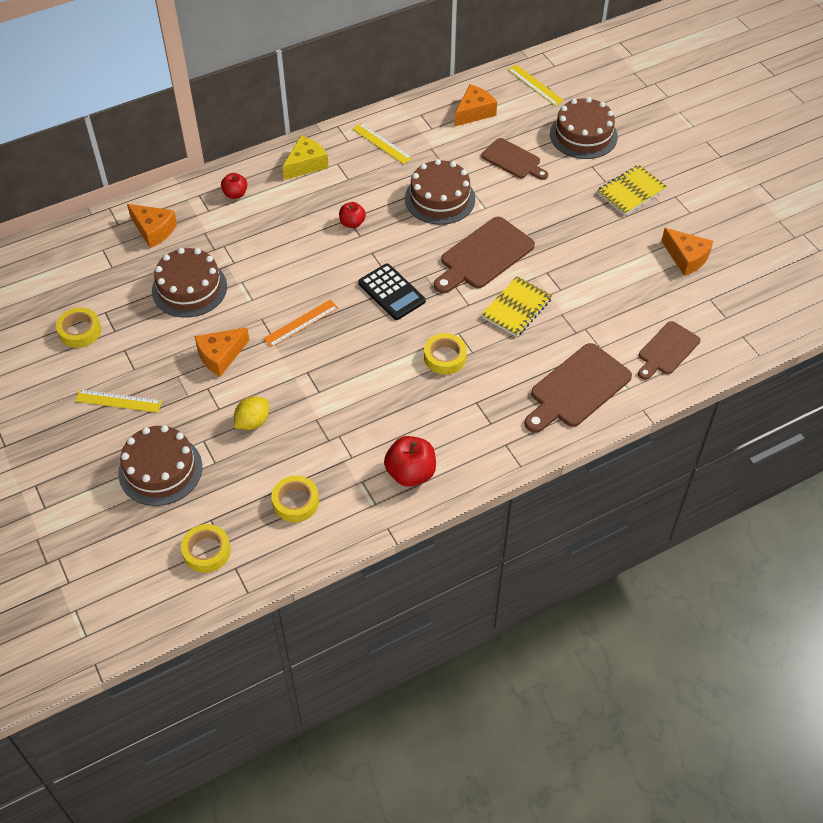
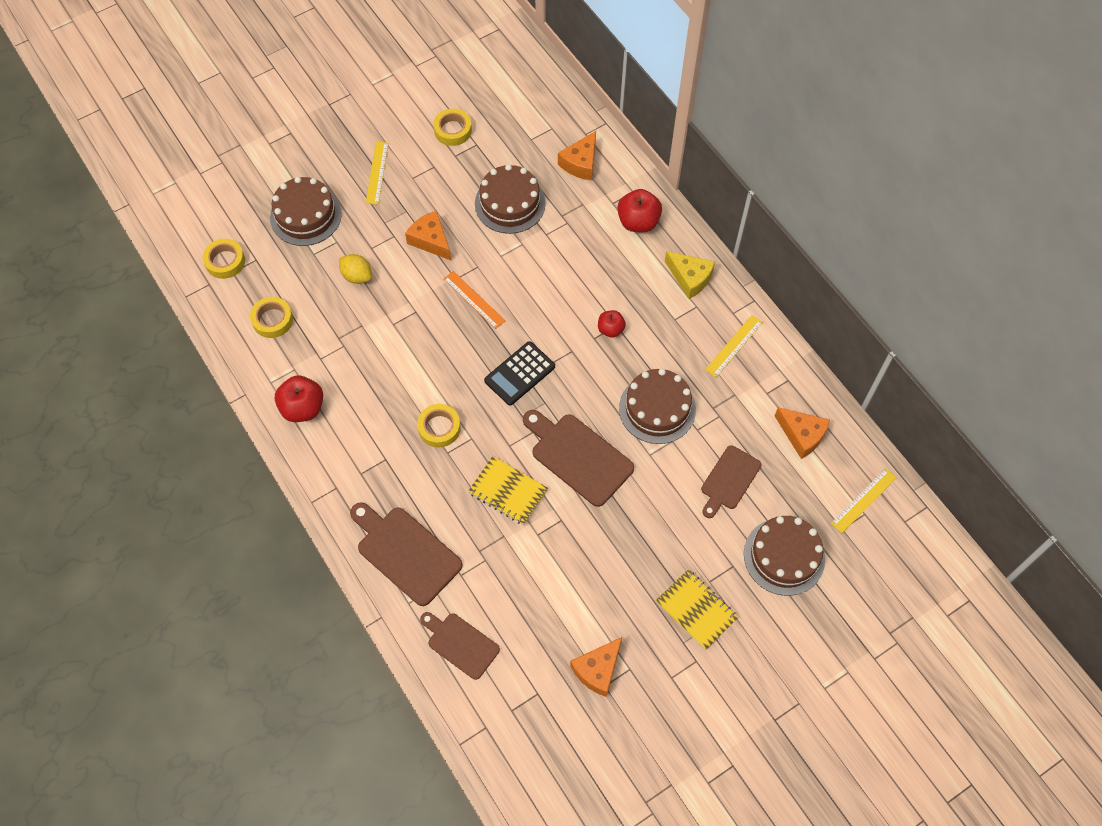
camera: 85 degrees right, 10 degrees up
(235, 194) = (638, 222): red apple -> red apple, size x1.66

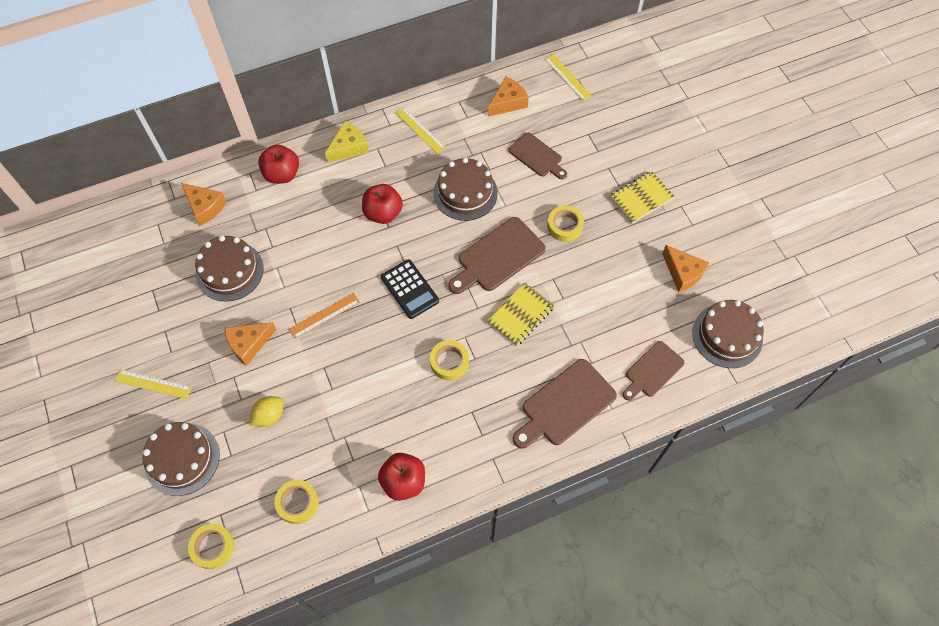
camera: 80 degrees left, 0 degrees up
(453, 130) = (128, 308): yellow tape -> yellow tape (565, 226)
(610, 329) = (383, 213): red apple -> red apple, size x1.66
(784, 556) = (605, 134): brown cake -> brown cake (727, 336)

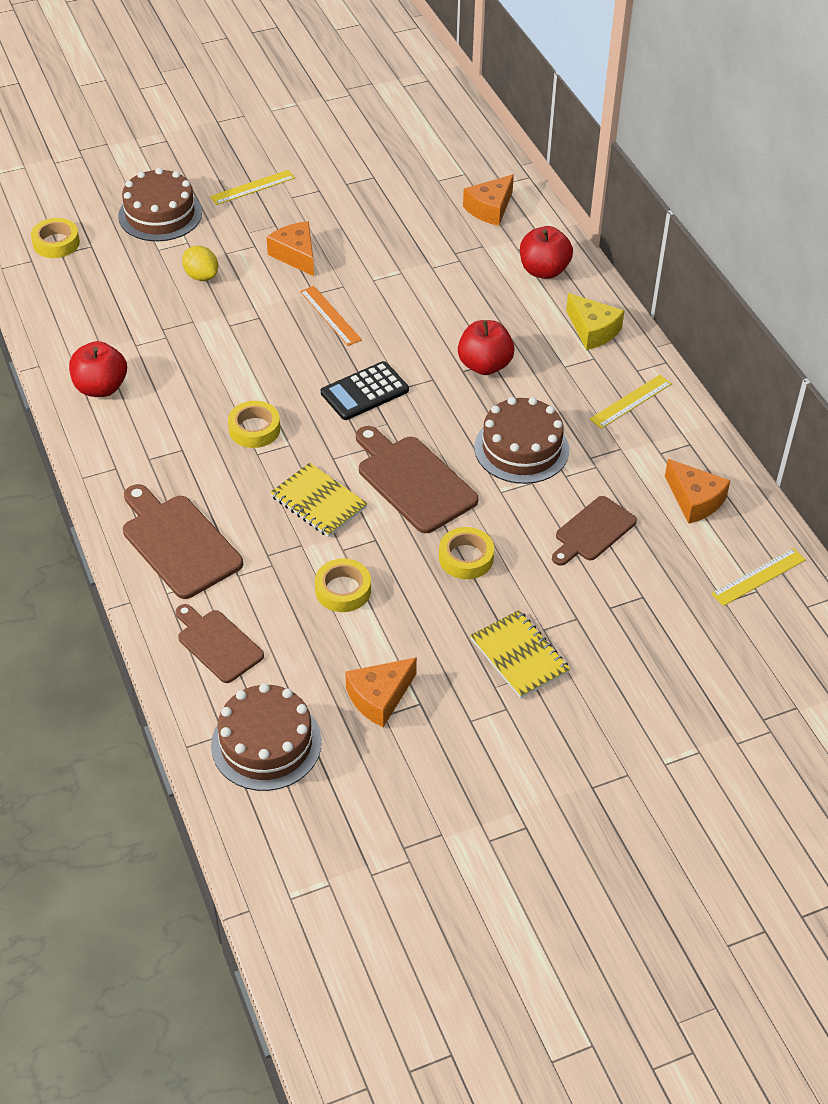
camera: 90 degrees right, 15 degrees down
(153, 384) = (252, 187): yellow ruler -> yellow ruler turned 45 degrees clockwise
(229, 271) = (397, 234): brown cake -> none
(297, 503) = (92, 302): yellow tape -> yellow tape (343, 590)

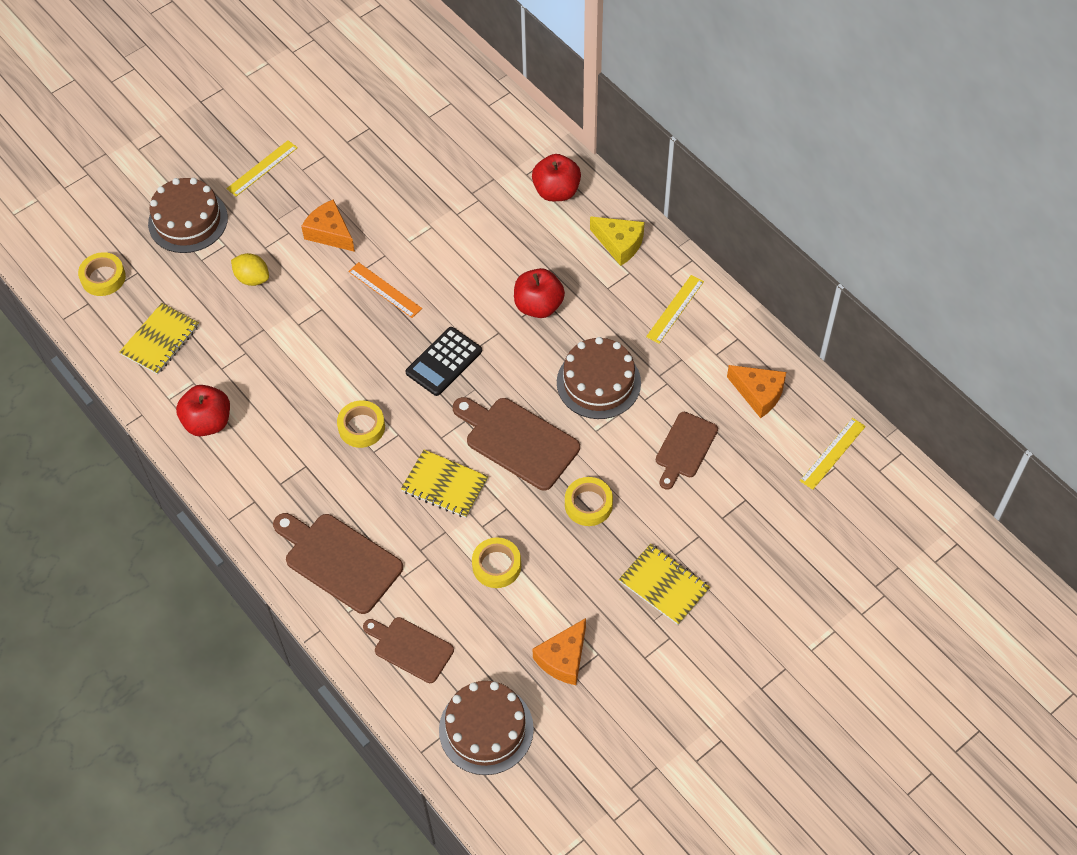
camera: 15 degrees left, 10 degrees up
(86, 307) = (160, 340): none -> yellow notebook
(490, 209) = (486, 136): orange cheese -> none

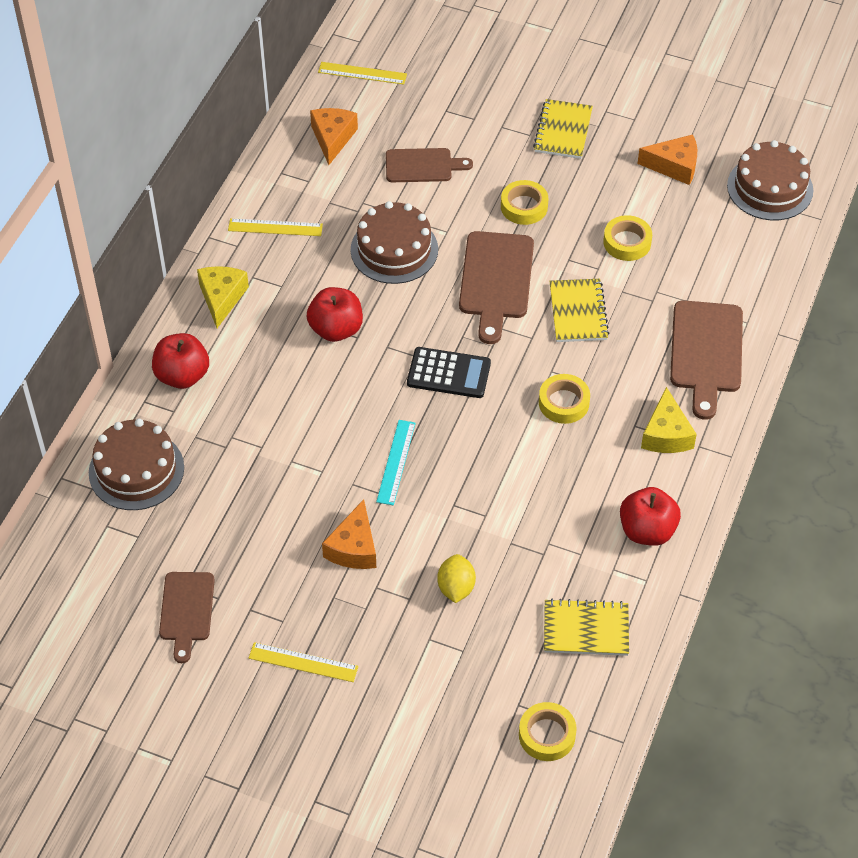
camera: 120 degrees left, 5 degrees down
(188, 220) = (420, 695): brown cake -> brown cake (136, 470)
(282, 483) = (666, 434): none -> yellow cheese
(385, 290) = (396, 462): orange ruler -> turquoise ruler
(410, 648) = (744, 265): brown cutting board -> brown cutting board (186, 611)

